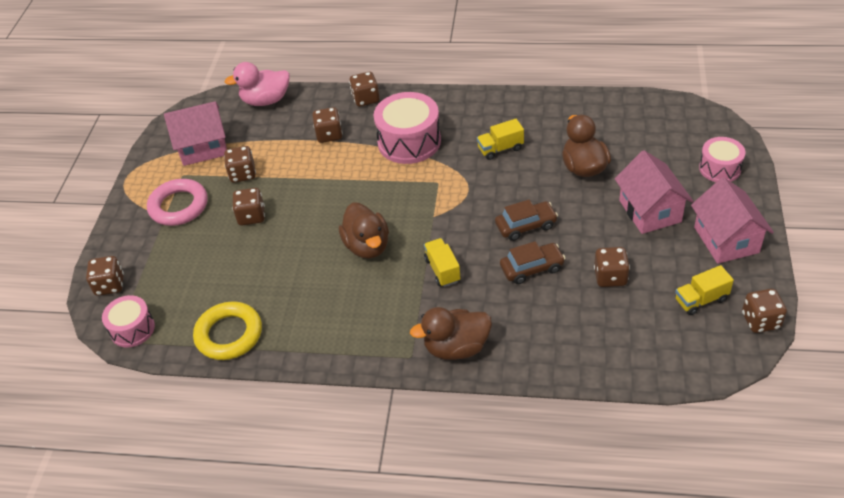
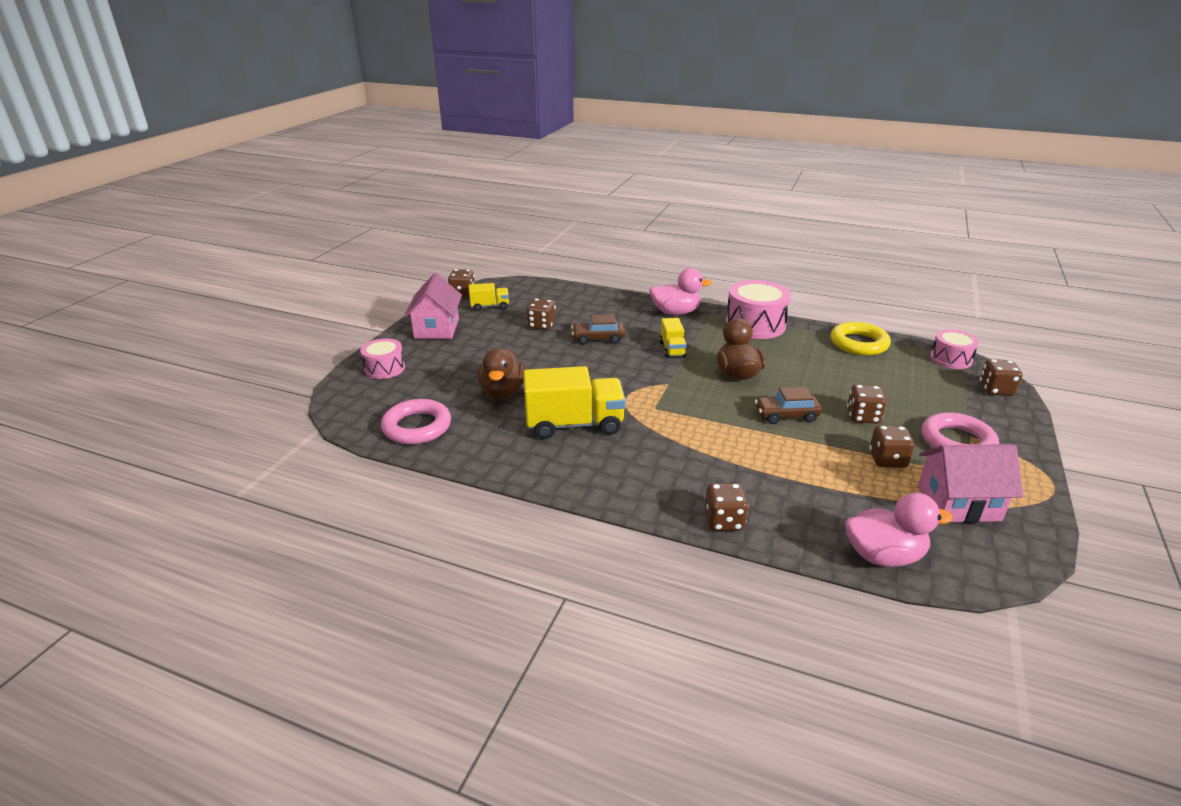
camera: 170 degrees left, 15 degrees down
(329, 135) = (778, 482): brown dice -> none
(409, 142) = (675, 453): pink drum -> pink drum (755, 325)
(456, 348) = (675, 312): brown duck -> pink duck
(500, 149) = (574, 424): yellow truck -> yellow truck, size x1.91
(526, 226) = (586, 362): brown car -> brown car (786, 415)
(627, 116) = (417, 427): none -> pink ring
(650, 211) = (475, 353): pink house -> none

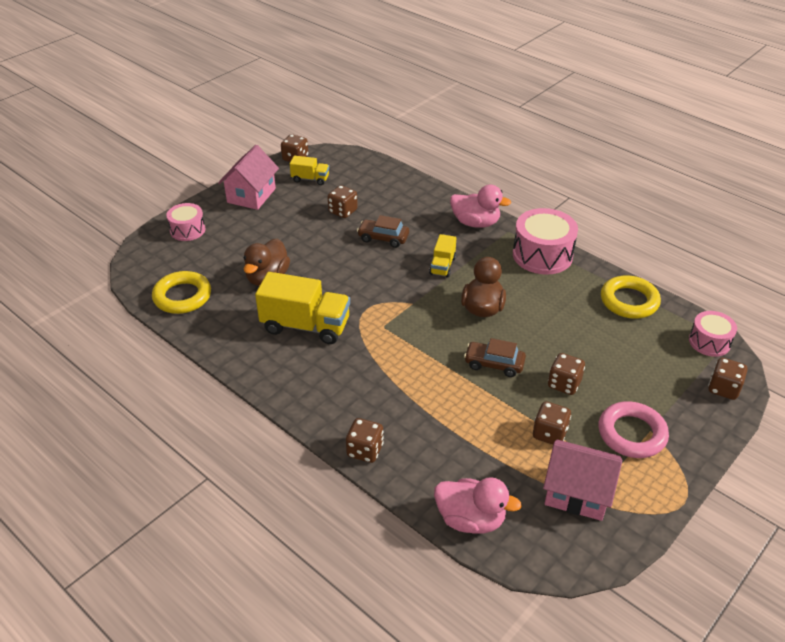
camera: 20 degrees right, 10 degrees up
(417, 427) = (182, 296): pink ring -> yellow ring

